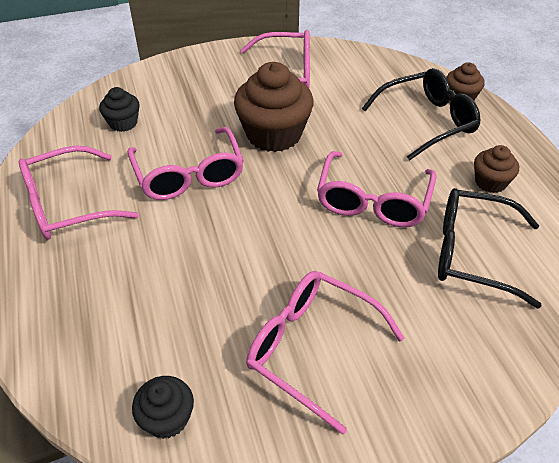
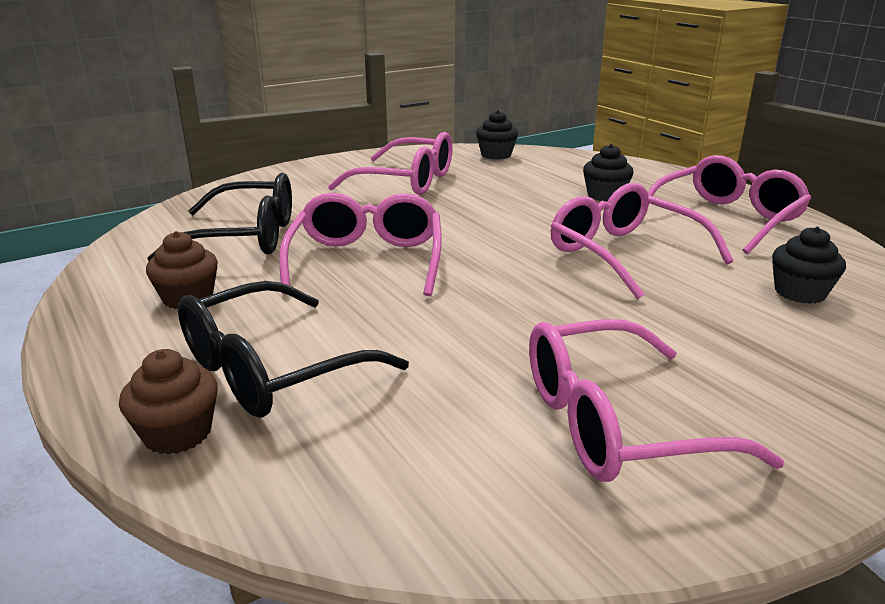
camera: 165 degrees right, 20 degrees down
(127, 266) = (605, 195): none -> black cupcake
(274, 134) = (549, 310): brown cupcake -> none

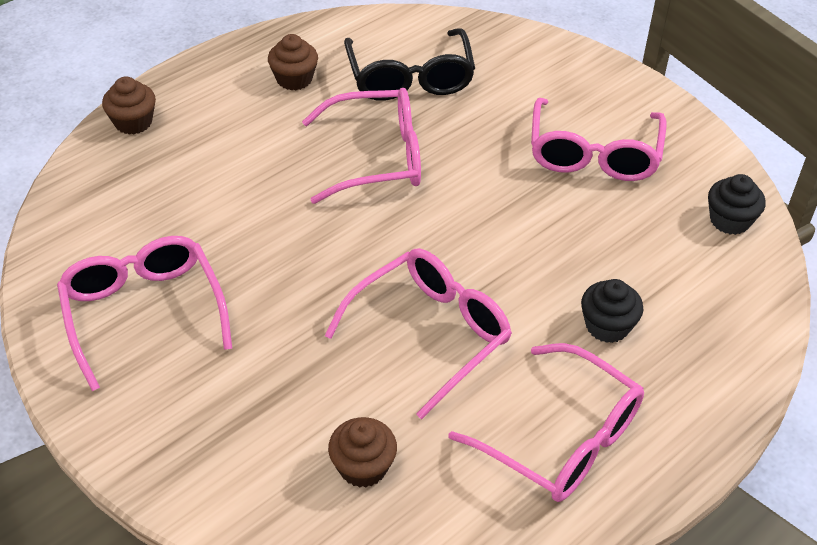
camera: 80 degrees right, 20 degrees up
(271, 369) = (201, 142): black glasses -> none
(800, 292) = (363, 467): black cupcake -> brown cupcake

